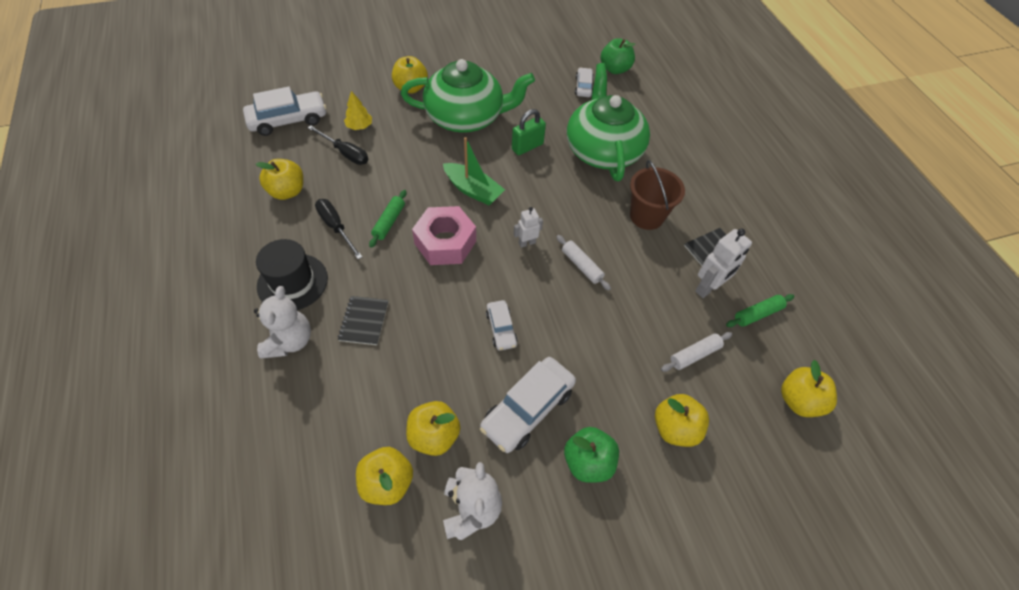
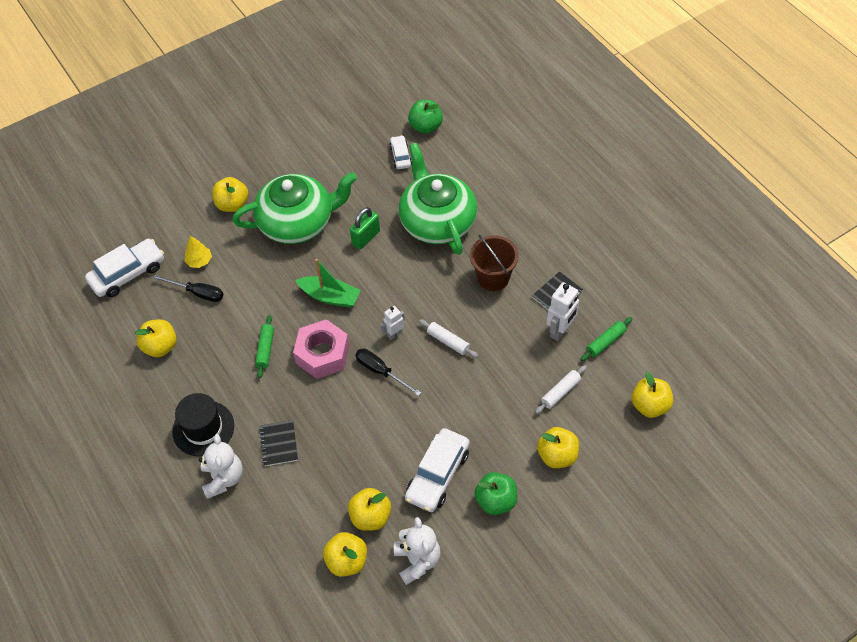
camera: 10 degrees left, 0 degrees up
(336, 227) = (220, 368): black screwdriver -> black screwdriver (381, 371)
(501, 329) = (396, 416): white car -> none

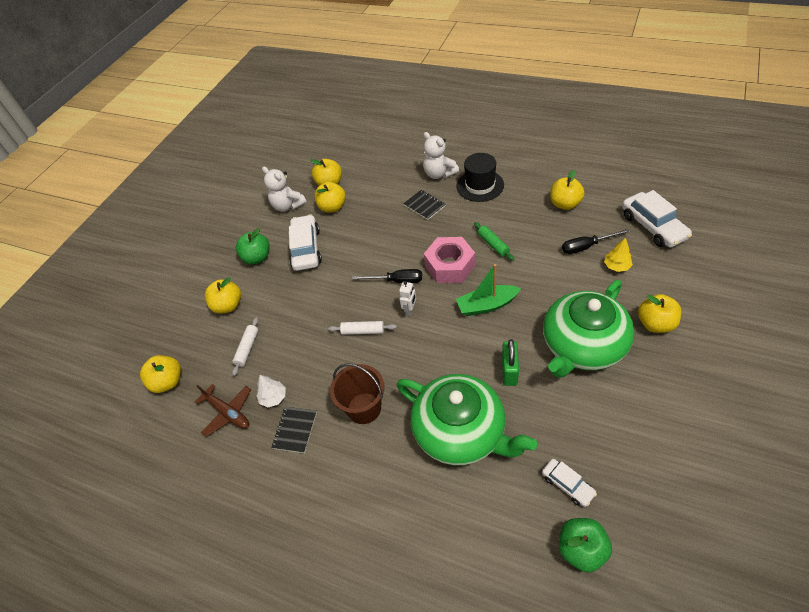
camera: 150 degrees right, 5 degrees down
(128, 274) = (653, 226): white car -> white car turned 45 degrees counterclockwise
(560, 330) = (273, 397): white robot -> white tree
(605, 342) = (228, 412): green rolling pin -> brown plane

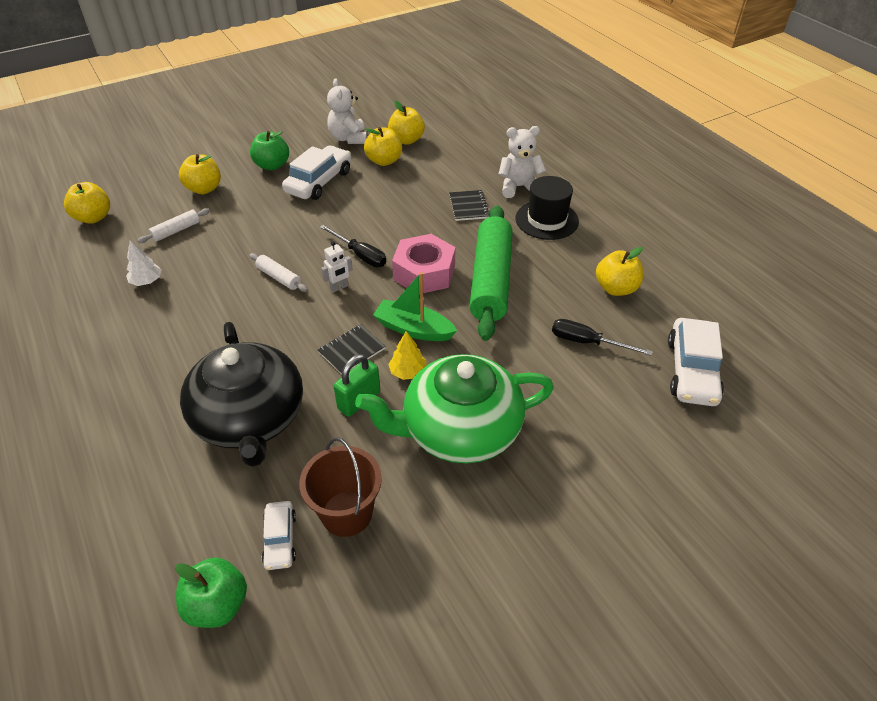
camera: 30 degrees right, 5 degrees down
(228, 412) = (102, 269): brown plane -> none
(295, 430) = (129, 317): black notebook -> black notebook (352, 350)
(364, 408) = (200, 339): brown bucket -> brown bucket (347, 513)
(439, 174) = (519, 187): white teddy bear -> white teddy bear turned 90 degrees clockwise
(460, 431) = (250, 418): green teapot -> black teapot
(493, 244) = (490, 280): green rolling pin -> green rolling pin, size x2.33
(616, 266) = (596, 382): yellow tree -> yellow tree (408, 372)
(655, 324) = (566, 465): yellow apple -> none

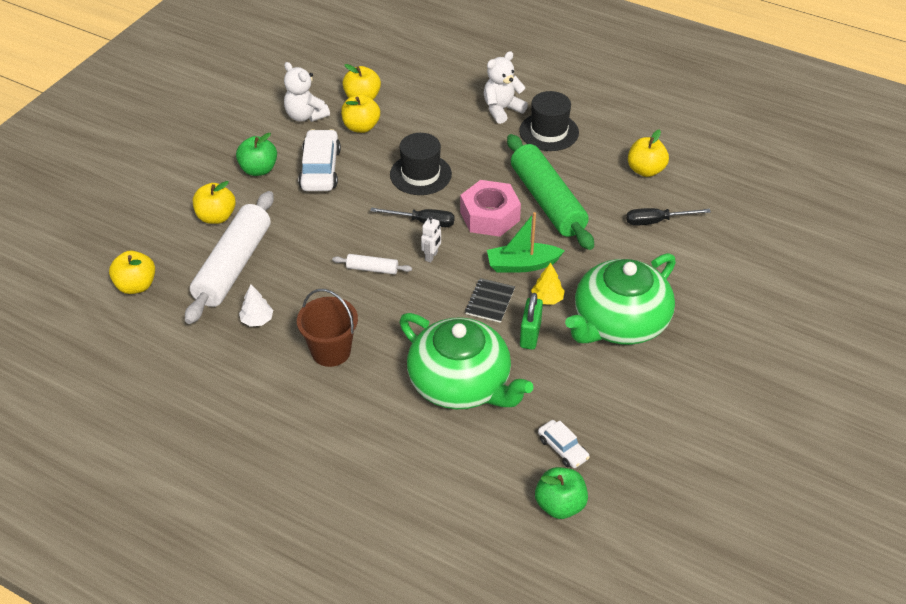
camera: 30 degrees left, 0 degrees up
(176, 231) = (234, 266): white rolling pin -> white rolling pin, size x2.33
(250, 418) = (461, 384): black teapot -> green teapot
(347, 513) = (592, 411): brown bucket -> brown bucket (331, 351)
(396, 215) = (420, 174): none -> black hat
(468, 206) = (475, 144): black notebook -> none
(691, 371) = (741, 212): white car -> none

